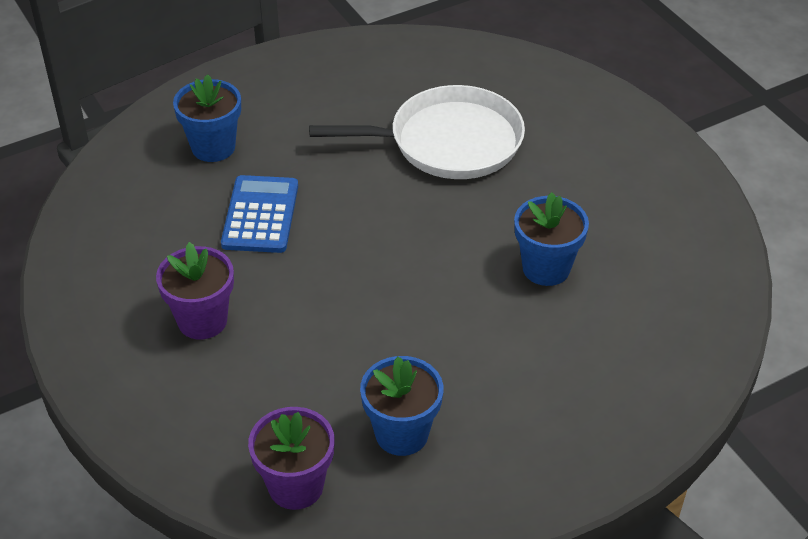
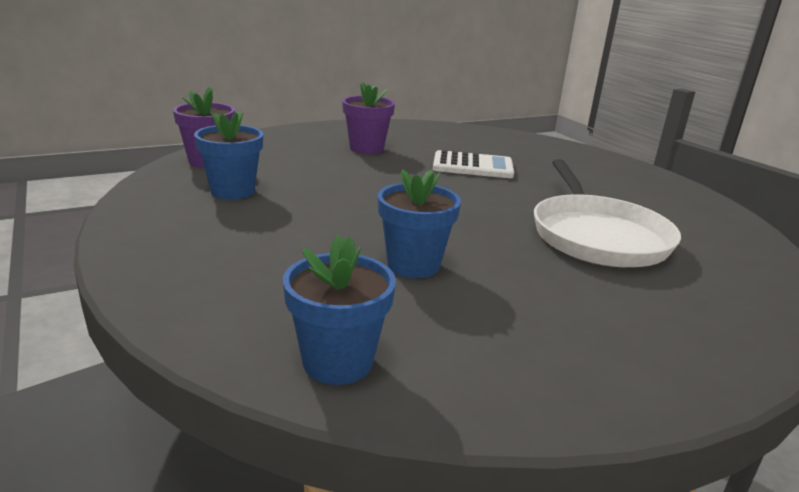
camera: 90 degrees right, 20 degrees down
(213, 147) = (544, 158): blue flower pot -> blue flower pot (337, 362)
(260, 215) = (472, 166): blue calculator -> white calculator

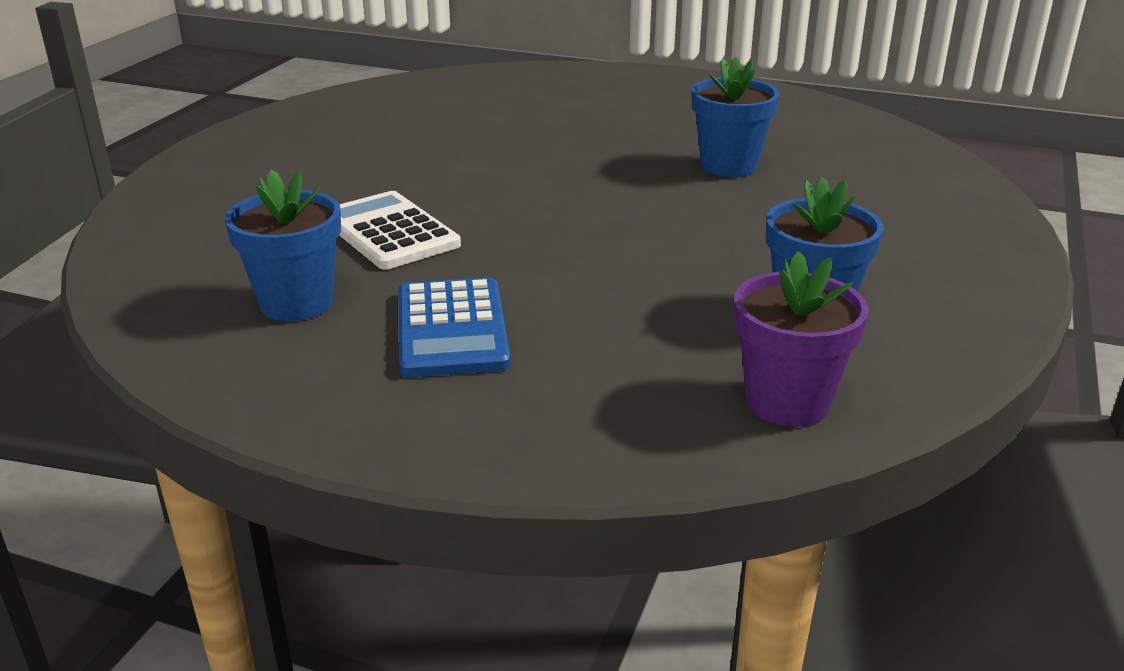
camera: 130 degrees left, 5 degrees up
(337, 362) = (882, 141): blue flower pot -> blue flower pot (296, 303)
(366, 148) = (452, 329): purple flower pot -> blue calculator
(597, 236) = (505, 130): white pan -> none

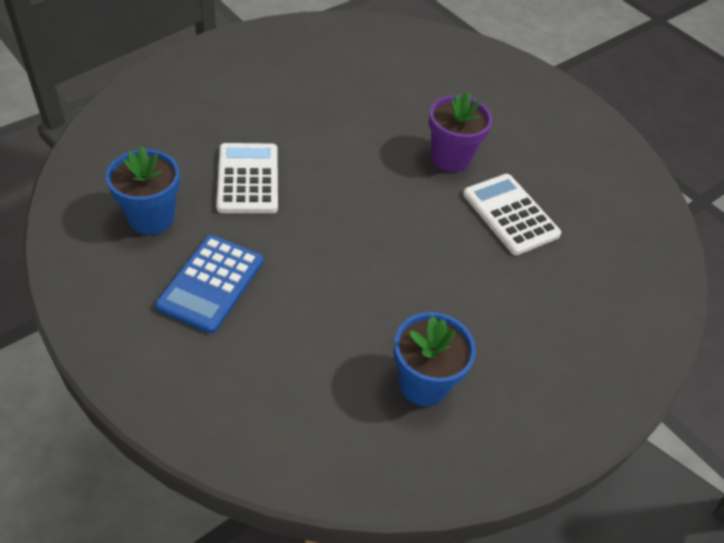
camera: 25 degrees right, 20 degrees up
(728, 166) = (510, 214): blue flower pot -> white calculator
(787, 402) = (335, 449): purple flower pot -> purple flower pot (450, 158)

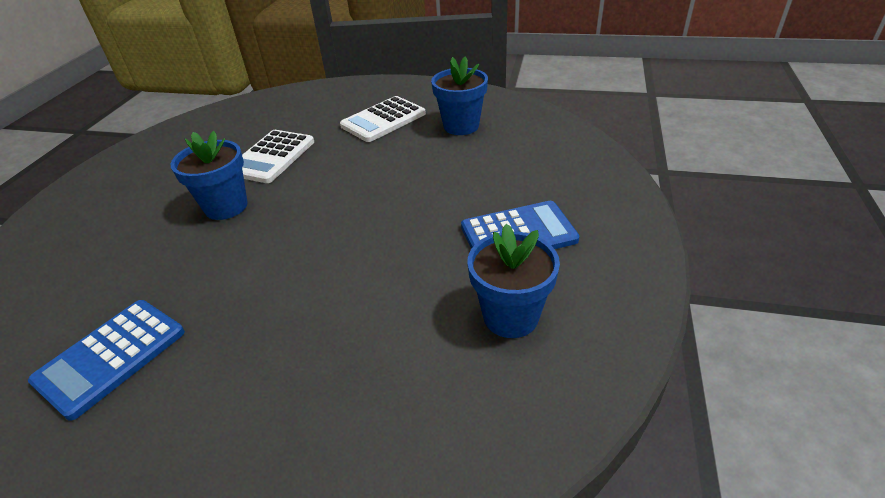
camera: 120 degrees left, 10 degrees down
(248, 179) = (384, 294): white calculator -> white calculator (383, 120)
(337, 68) = (111, 357): none -> blue calculator
(450, 158) = (226, 207): purple flower pot -> blue flower pot

